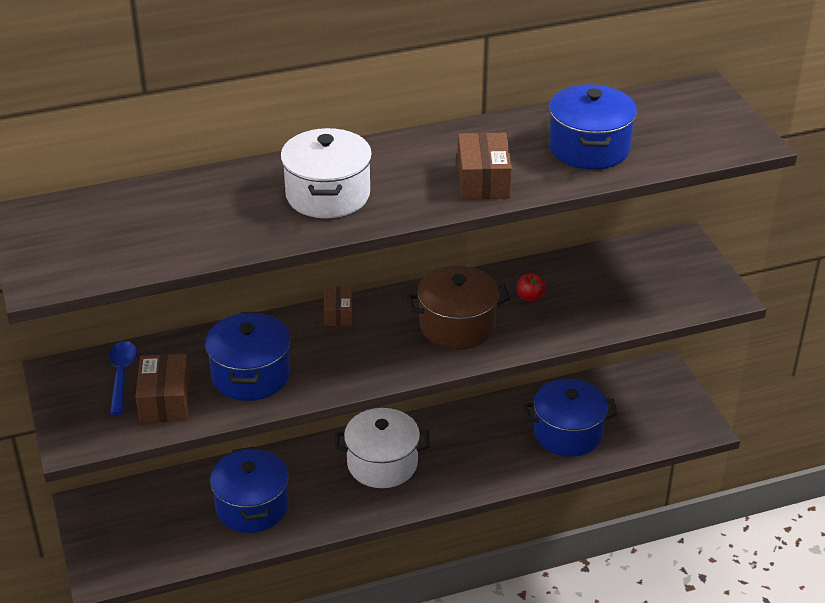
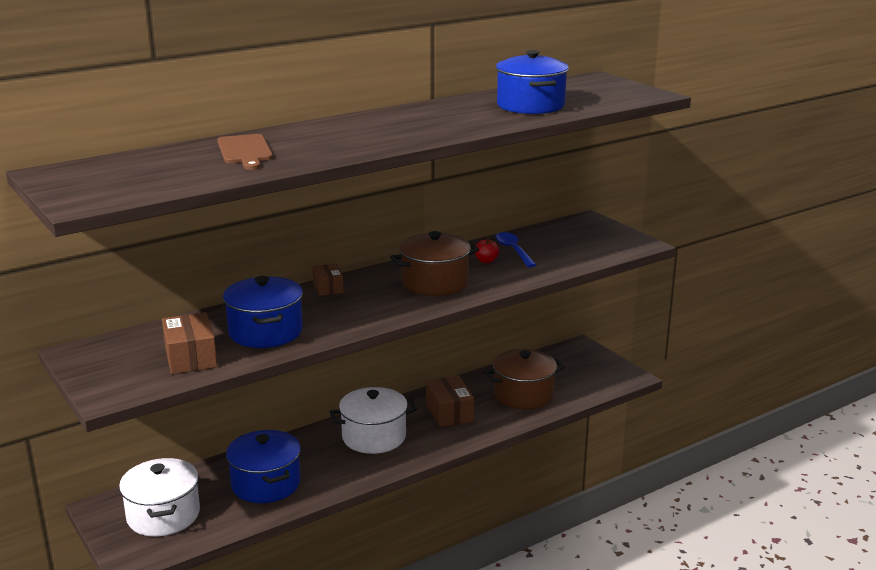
camera: 15 degrees left, 15 degrees down
(121, 375) = (141, 347): blue spoon -> blue spoon (513, 250)
(233, 203) = (245, 151): none -> brown cutting board
(328, 195) = (328, 141): white pot -> white pot (163, 515)
(483, 181) = (456, 125): brown box -> brown box (449, 412)
(568, 433) = (523, 395): blue pot -> brown pot

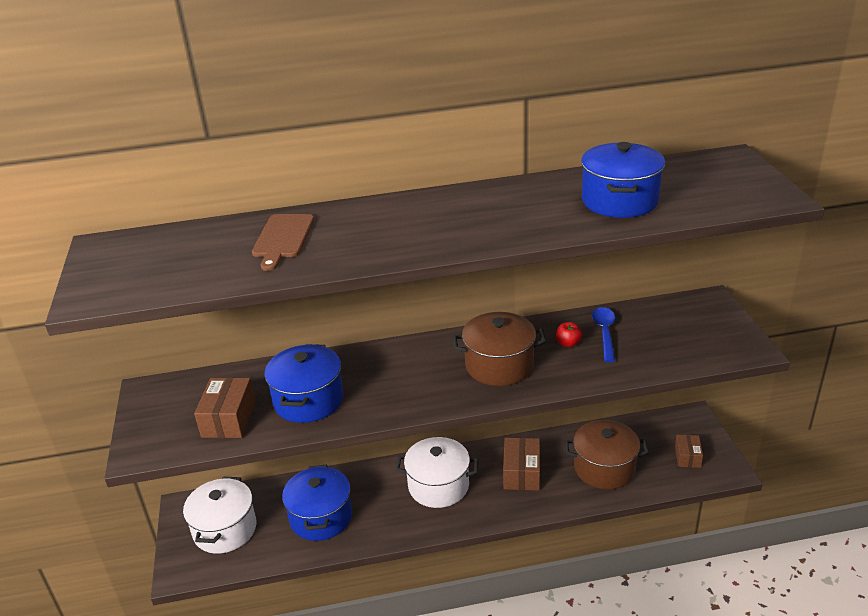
camera: 25 degrees right, 10 degrees up
(328, 288) = (396, 351): brown box -> brown box (687, 457)

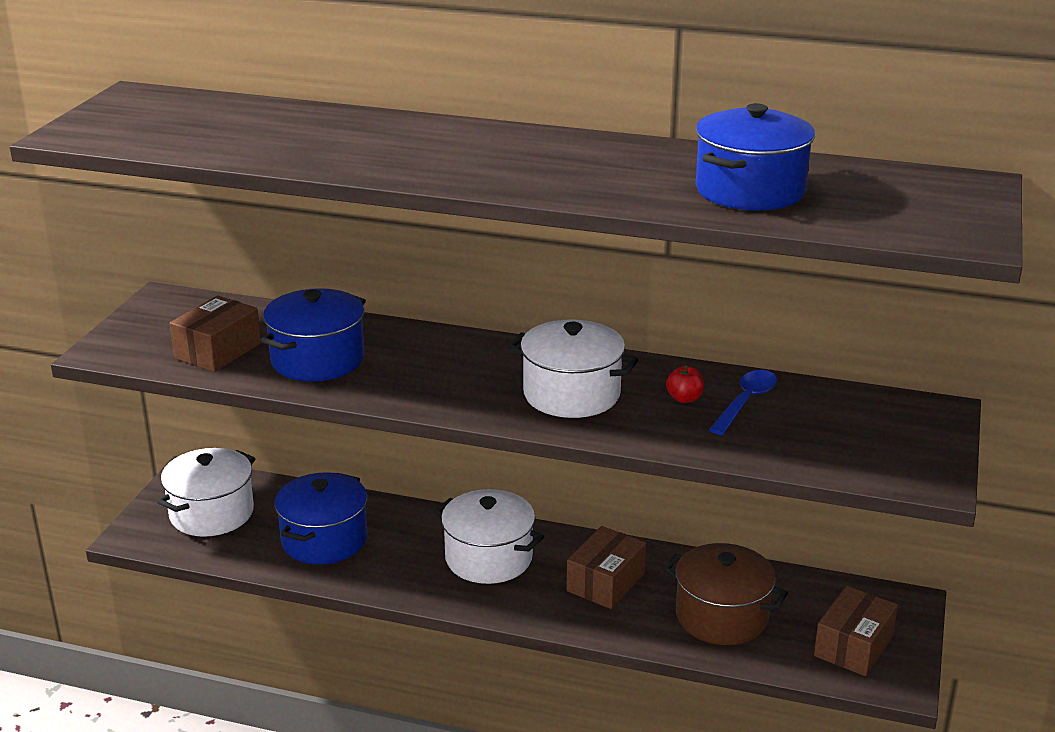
camera: 25 degrees right, 5 degrees down
(283, 238) = (315, 132): brown cutting board -> none
(499, 365) = (571, 394): brown pot -> white pot
(687, 457) = (853, 646): brown box -> brown box, size x1.58

